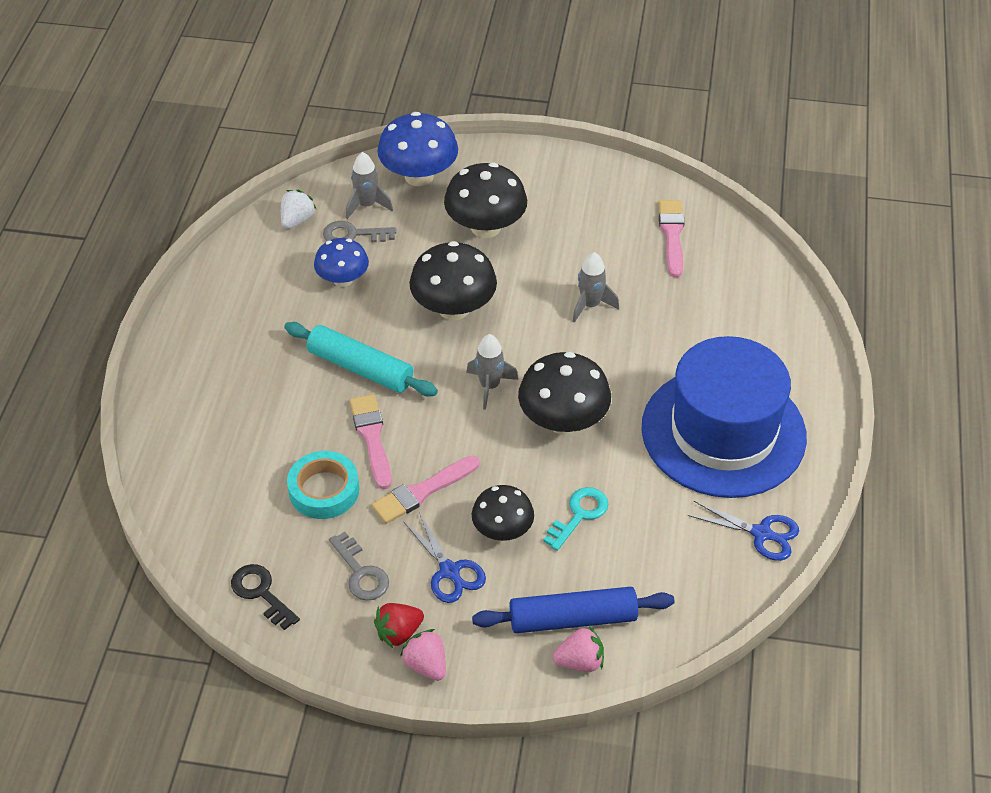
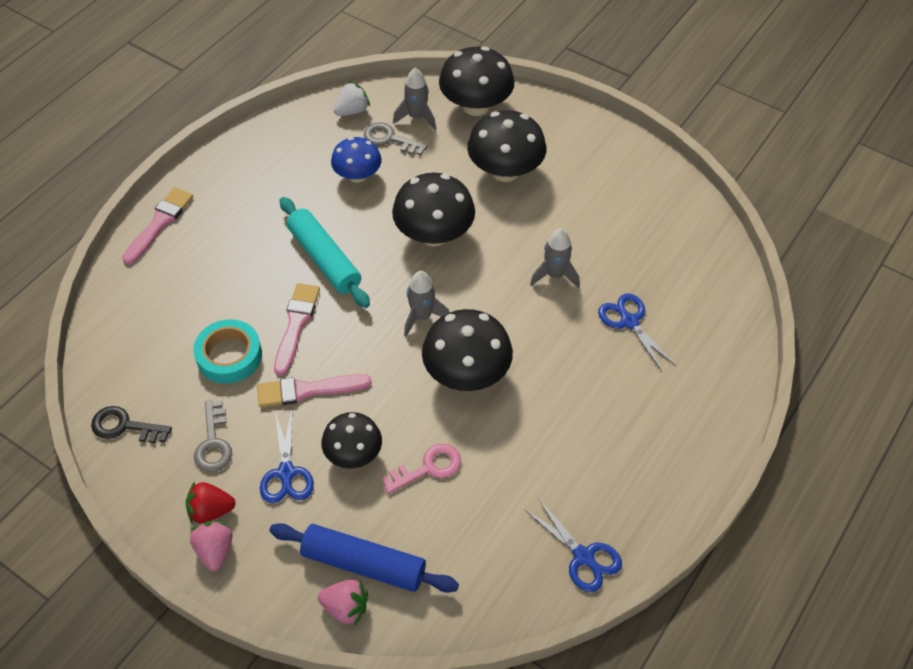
camera: 25 degrees right, 5 degrees up
(261, 593) = (124, 426): black key -> black key turned 60 degrees counterclockwise
(419, 176) = (476, 106): blue mushroom -> black mushroom
(579, 515) = (428, 468): turquoise key -> pink key
(672, 235) = (668, 236): pink brush -> pink brush (159, 223)
(681, 321) = (629, 321): none -> blue scissors
(723, 432) = (606, 442): blue hat -> none

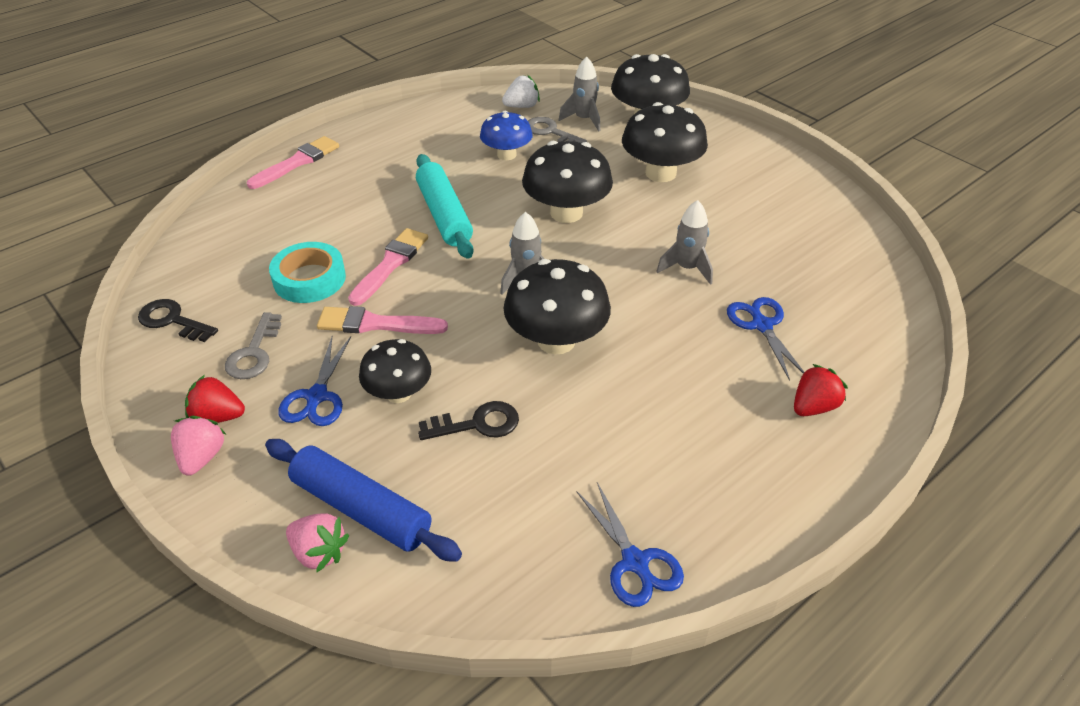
camera: 15 degrees right, 10 degrees down
(428, 468) = (477, 424): pink key -> black key
(685, 392) = (813, 407): none -> red strawberry

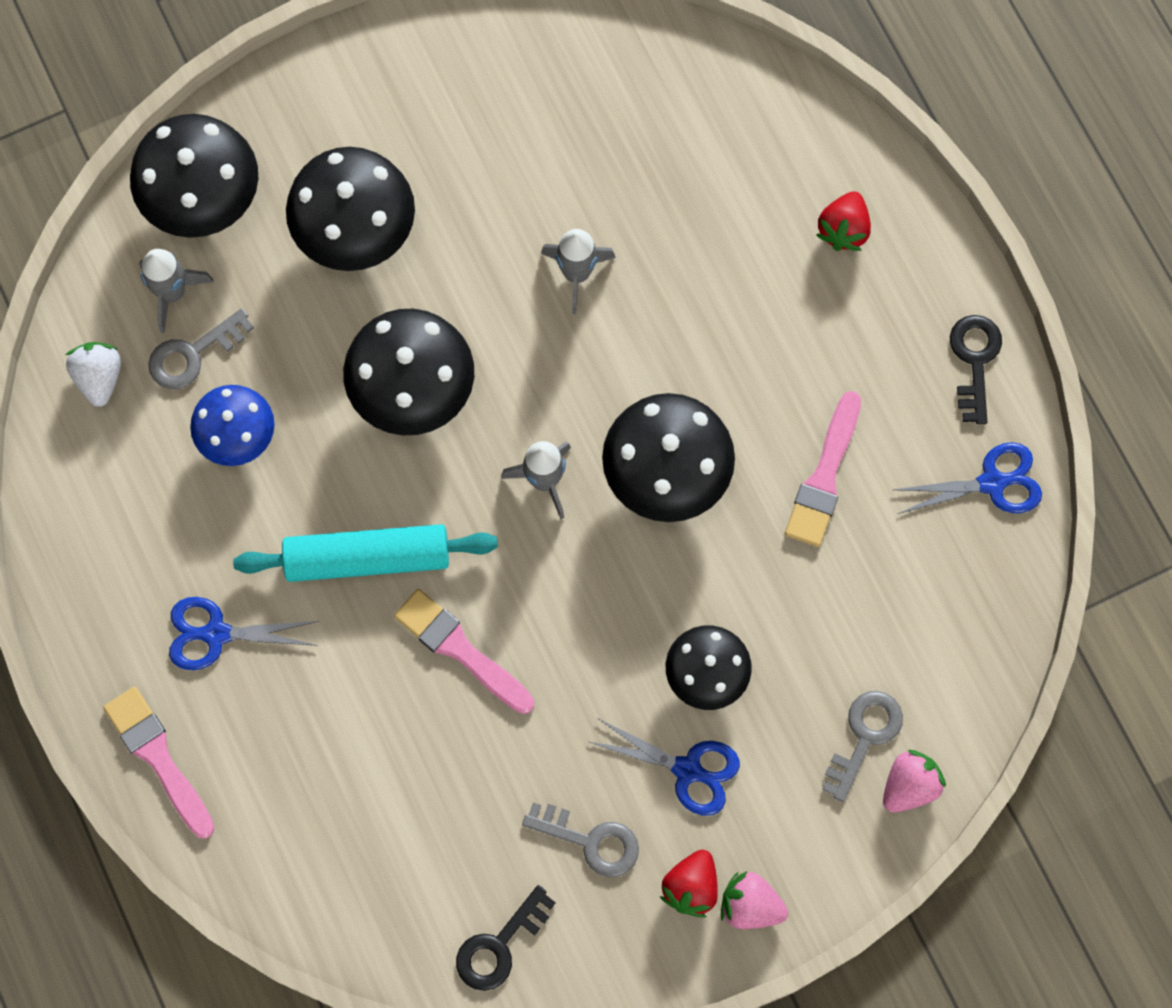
camera: 75 degrees left, 30 degrees up
(309, 279) = (461, 761): turquoise tape -> none
(361, 509) = (864, 737): blue rolling pin -> grey key
(376, 324) = (577, 685): pink brush -> pink brush (824, 476)
(477, 424) = (777, 594): black key -> black key (975, 360)
(761, 324) = (703, 228): blue scissors -> blue scissors (215, 634)
(813, 407) = (843, 229): red strawberry -> red strawberry turned 135 degrees counterclockwise

